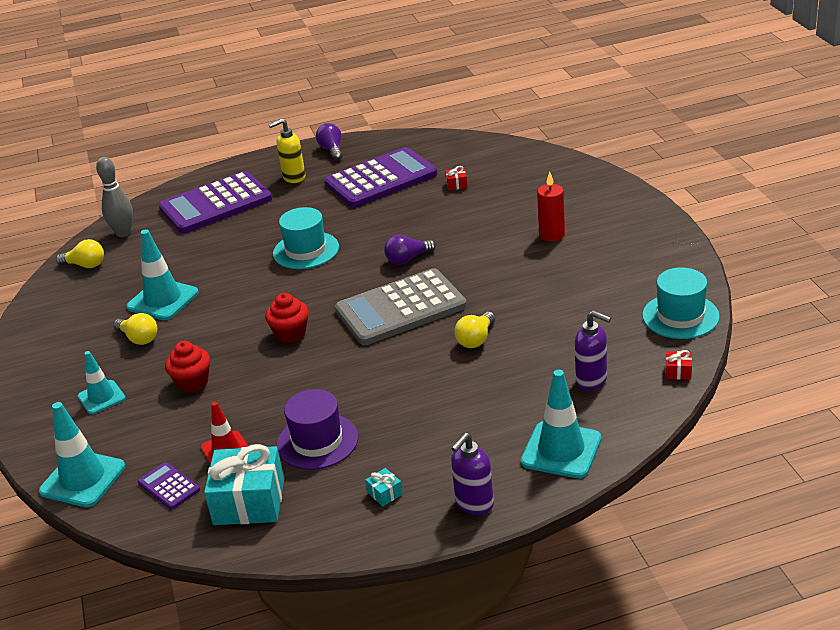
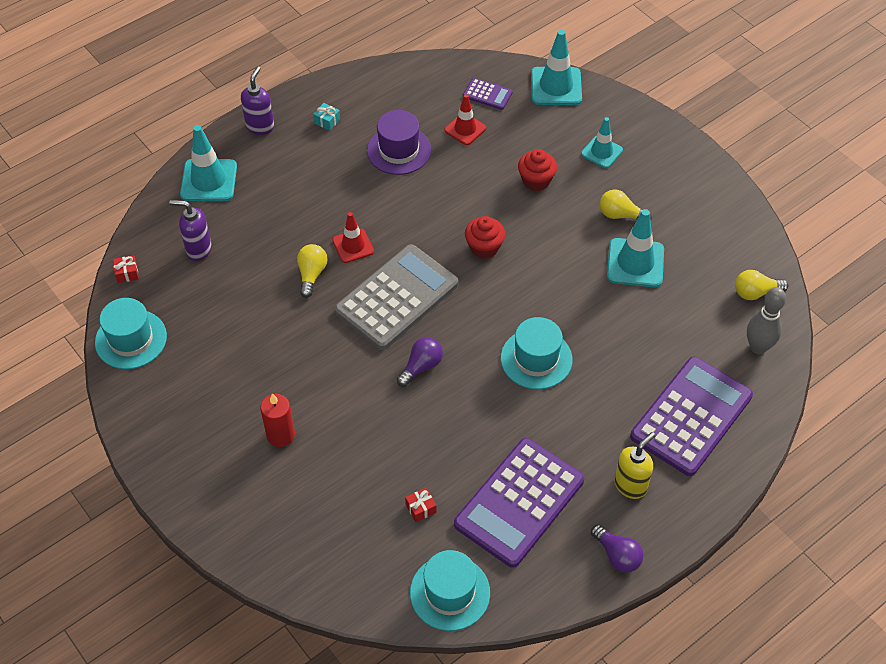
camera: 155 degrees right, 20 degrees up
(249, 501) = (421, 96): turquoise gift -> none
(421, 356) = (353, 246): none -> red traffic cone
(459, 147) = (450, 593): none -> turquoise hat

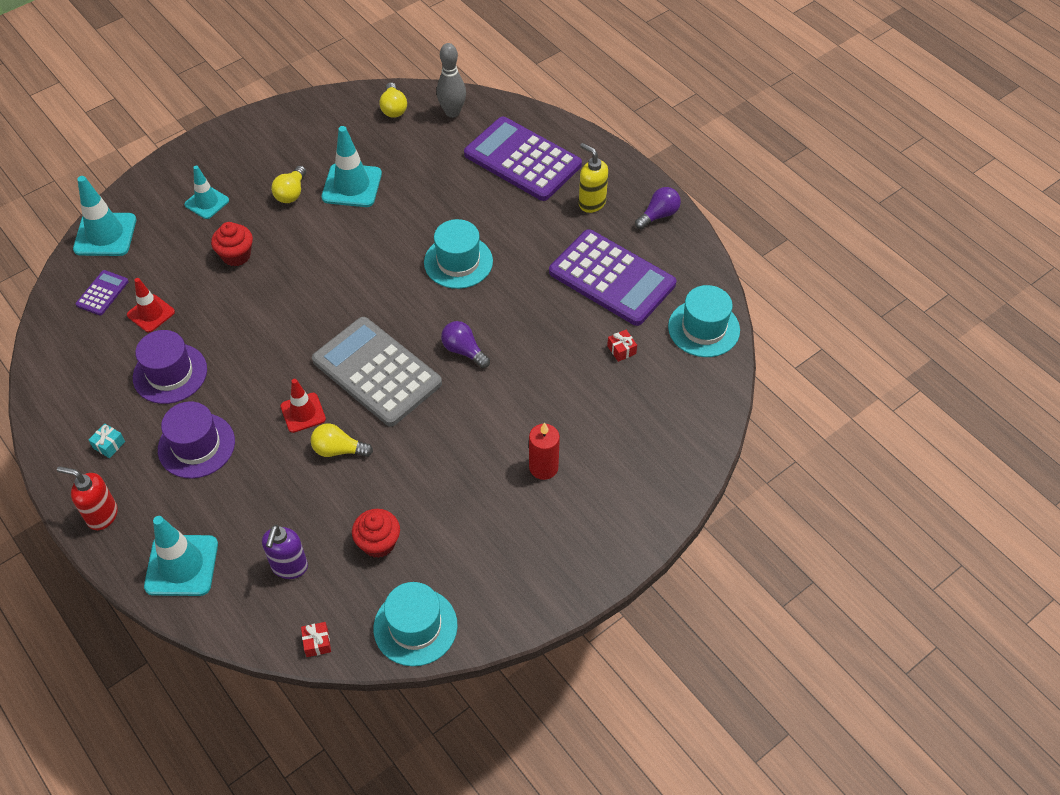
camera: 90 degrees left, 0 degrees up
(260, 126) = (102, 515): purple soap dispenser -> red soap dispenser
(323, 176) = (196, 445): none -> purple hat
(484, 247) = (319, 299): red cupcake -> red cupcake (378, 543)

